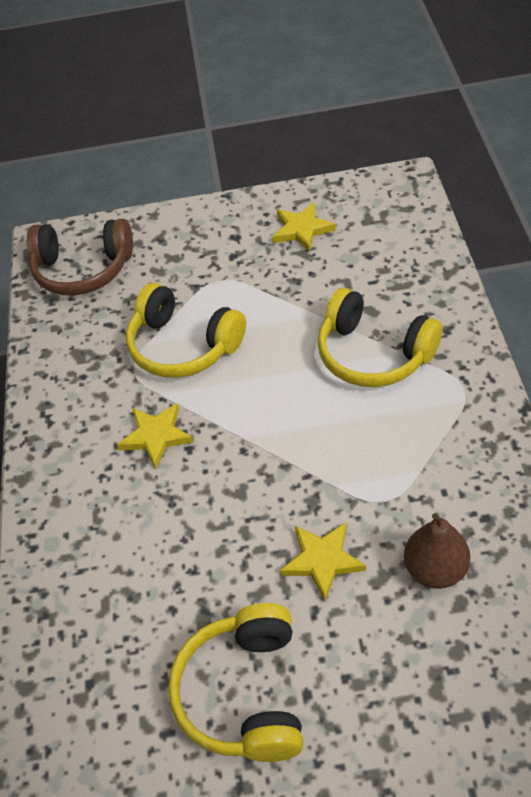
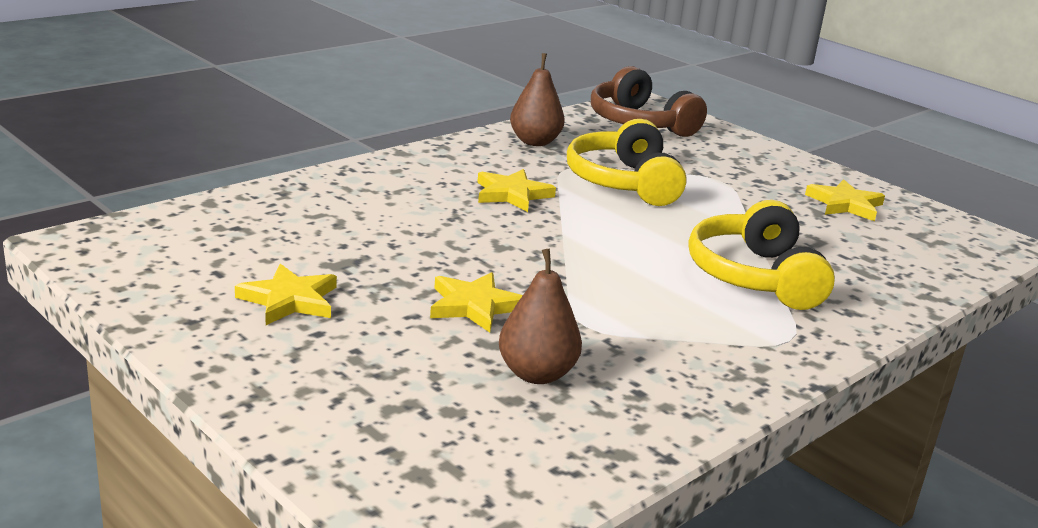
camera: 45 degrees right, 25 degrees down
(69, 365) = (535, 142): none -> brown pear
(244, 694) = (289, 300): yellow headphones -> yellow star

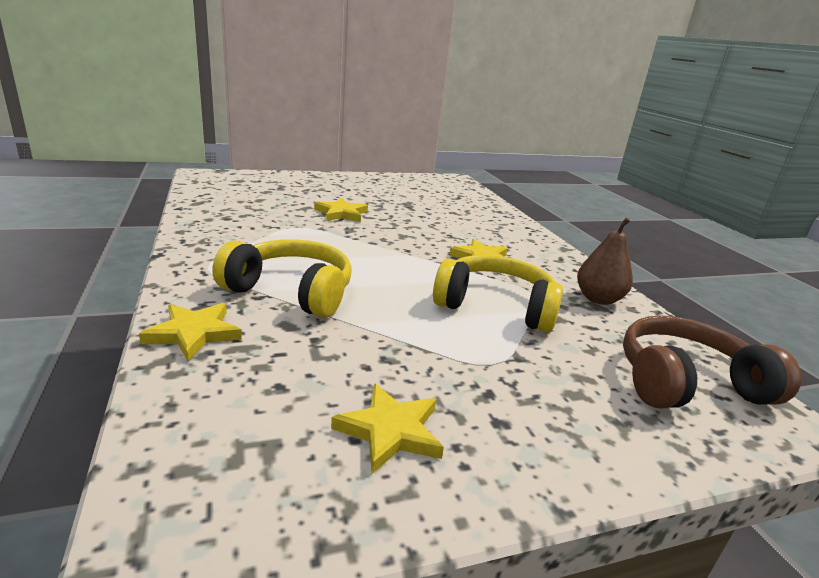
camera: 115 degrees right, 0 degrees up
(289, 300) = (379, 191): yellow star -> yellow star (194, 333)
(536, 374) = (270, 207): brown pear -> none

